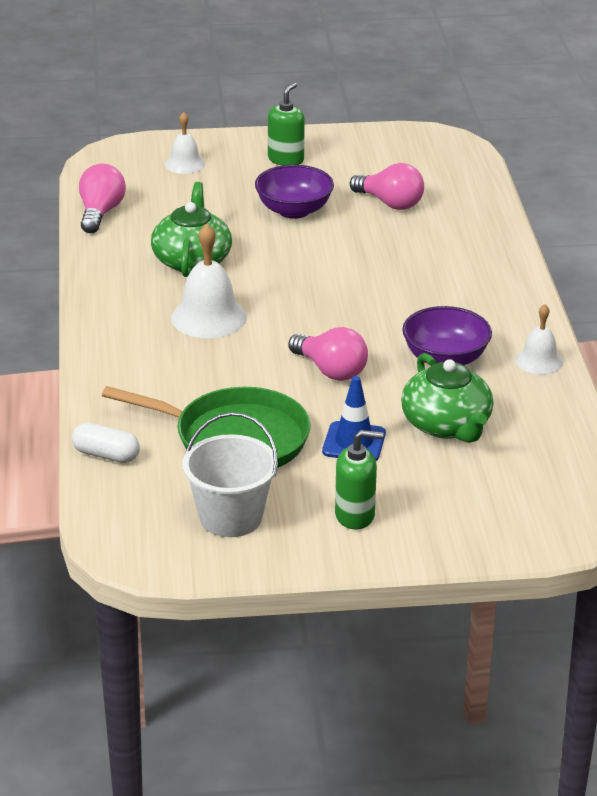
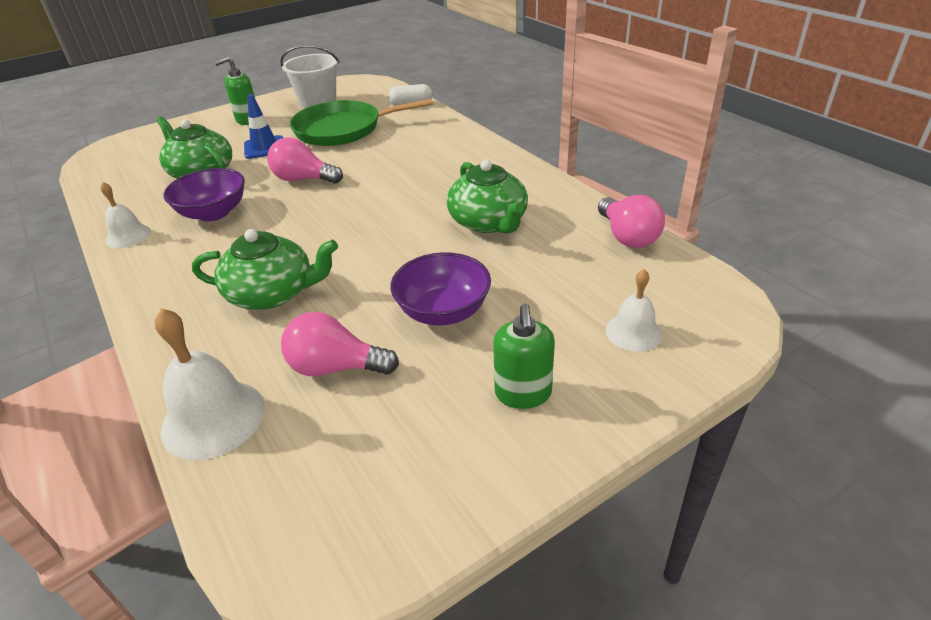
camera: 155 degrees right, 5 degrees up
(209, 317) = (426, 184): white bell -> white bell (213, 418)
(414, 262) = (273, 293): none -> green teapot

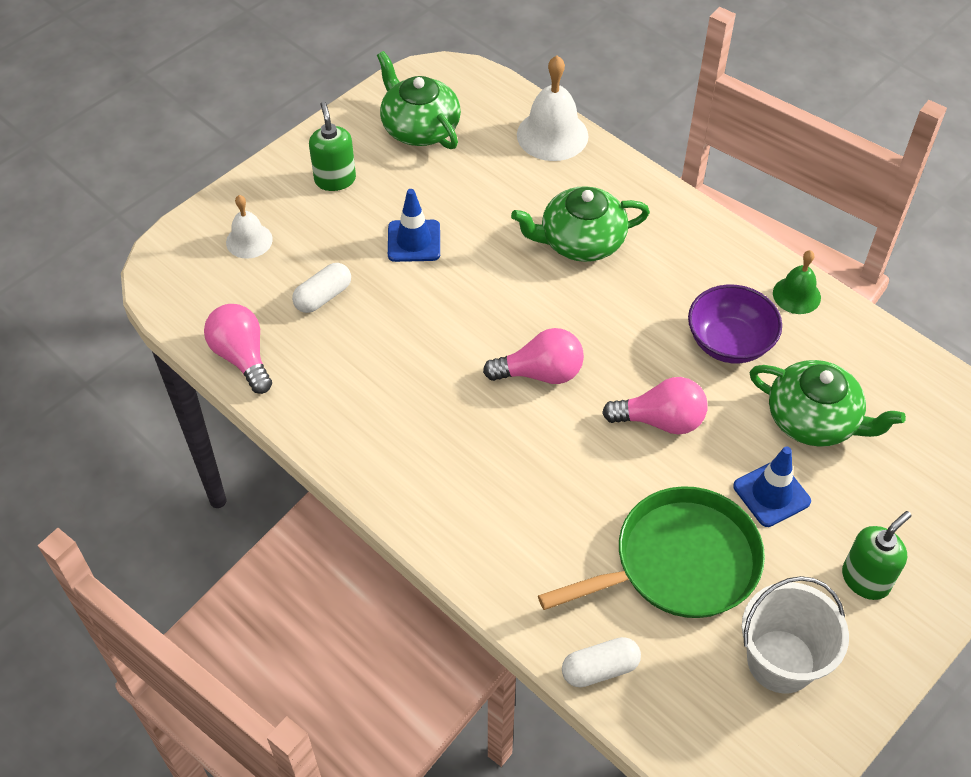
camera: 165 degrees right, 15 degrees up
(128, 236) = (796, 295): white bell -> green bell
(336, 367) = (483, 181): pink light bulb -> pink light bulb (540, 373)
(443, 311) = (414, 241): purple bowl -> blue traffic cone
(489, 222) = (396, 363): green teapot -> green teapot (419, 127)
(549, 273) = (323, 296): none -> white capsule

